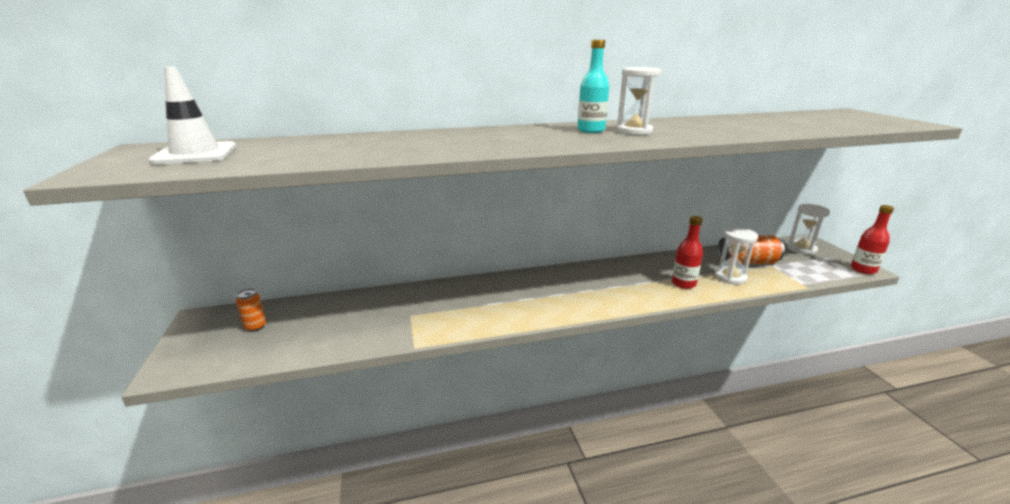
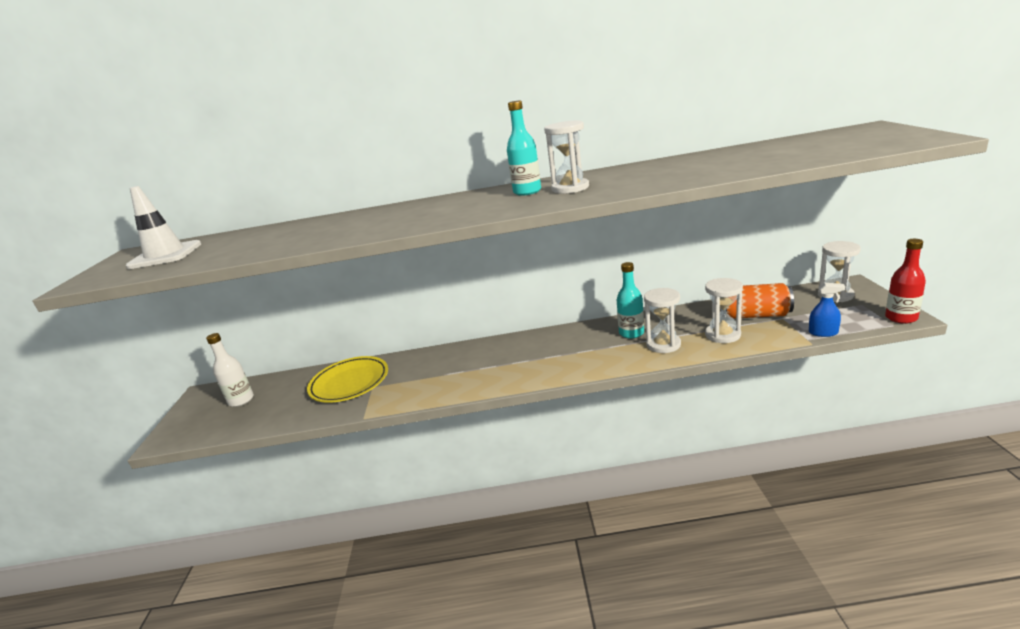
camera: 15 degrees right, 0 degrees up
(255, 327) = (241, 400): orange can -> white bottle
(381, 310) = (349, 383): none -> yellow plate
(649, 272) = (631, 333): none -> turquoise bottle
(683, 283) = (663, 344): red bottle -> white hourglass
(811, 279) = (823, 333): none -> blue spray bottle

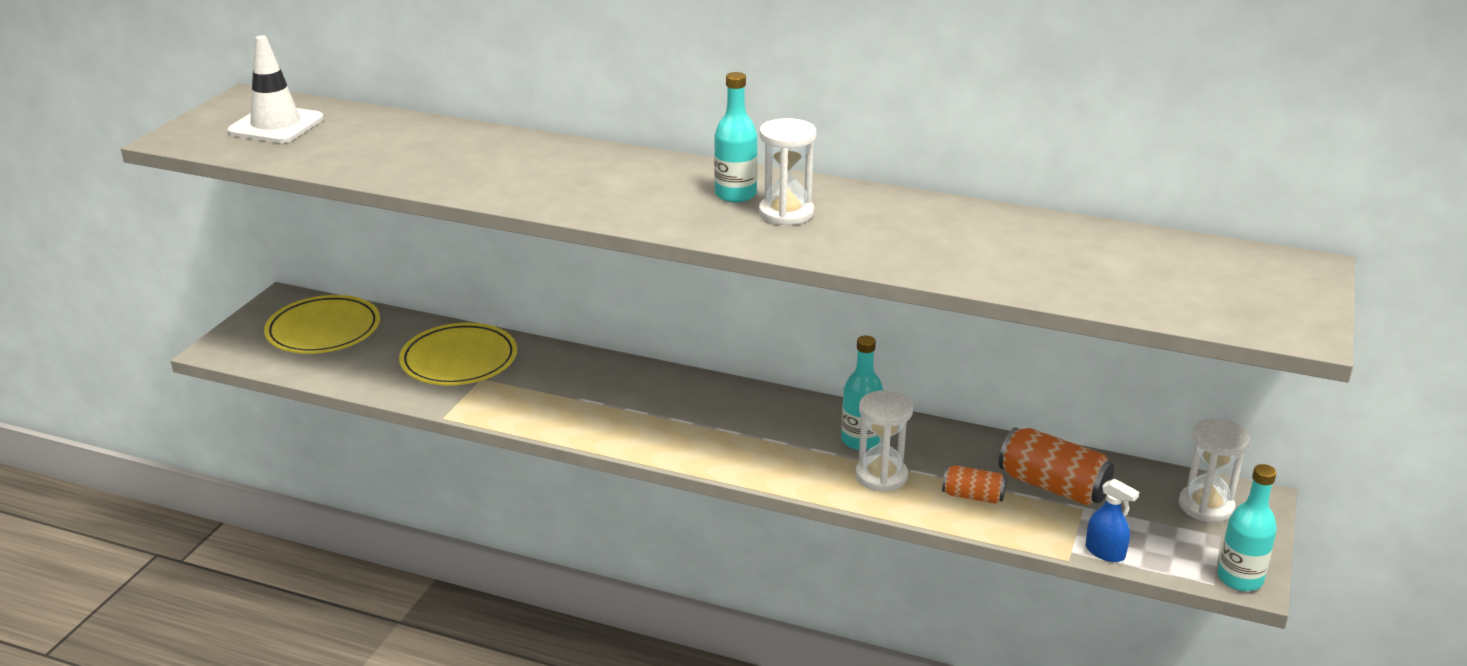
camera: 20 degrees right, 5 degrees up
(241, 400) = (323, 330): white bottle -> yellow plate
(722, 335) = (973, 496): white hourglass -> orange can
(901, 318) = (1240, 579): red bottle -> turquoise bottle

